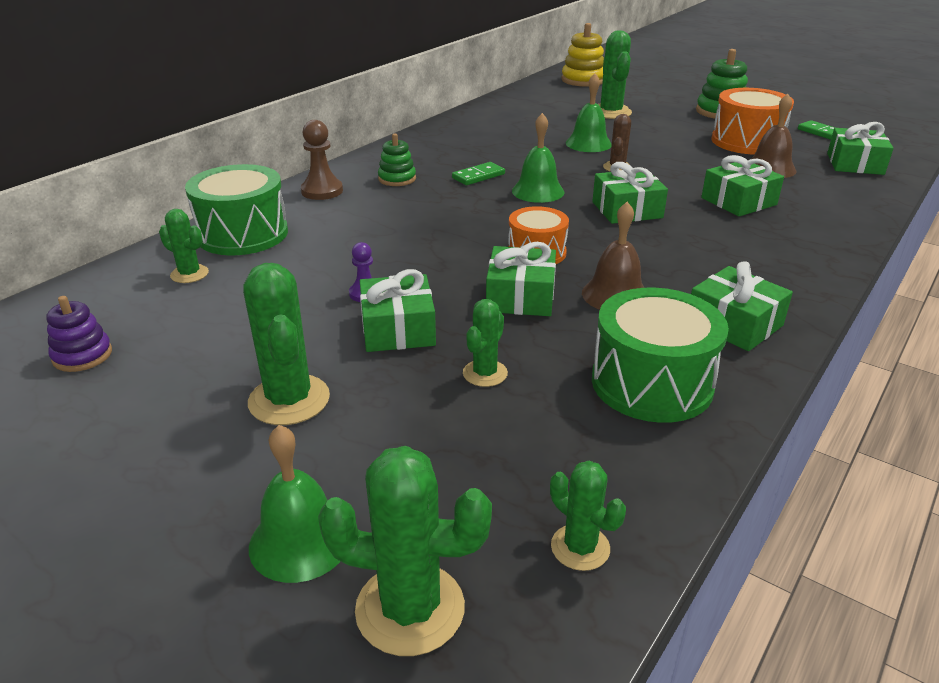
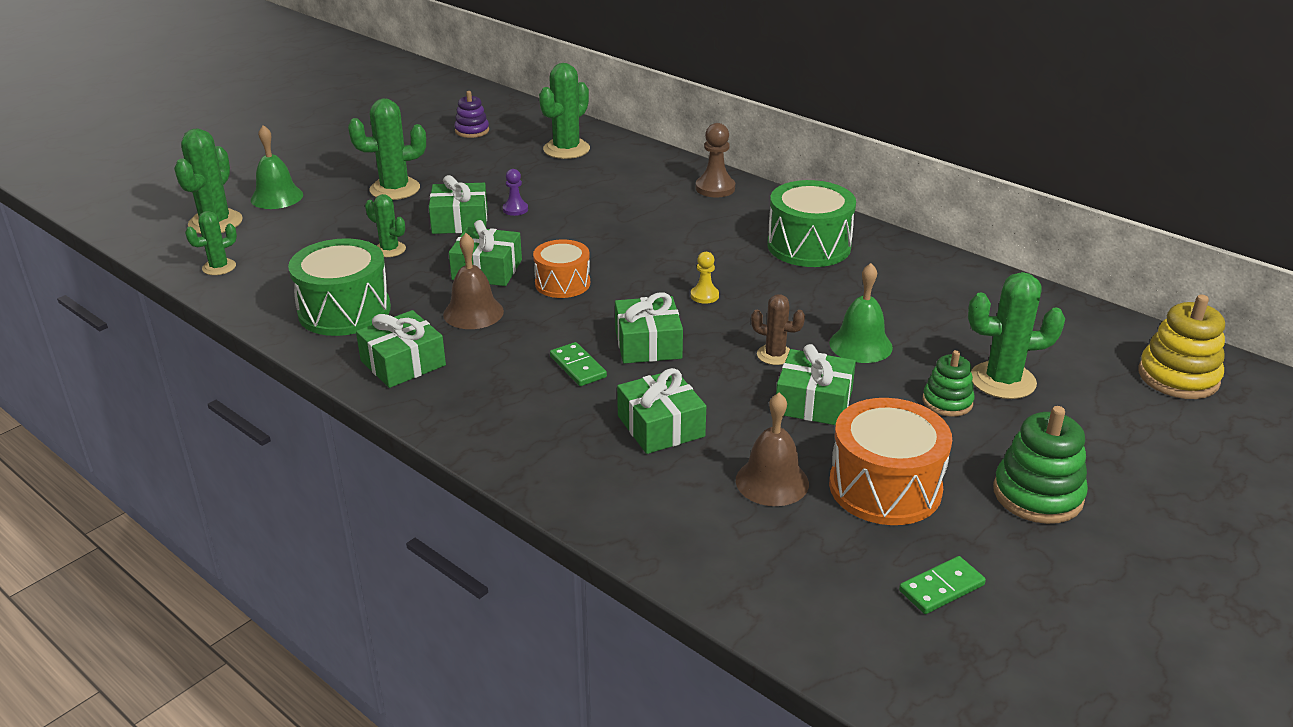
camera: 95 degrees right, 0 degrees up
(189, 274) = (566, 149): green cactus -> green cactus, size x1.71
(243, 234) = (629, 162): green drum -> green drum (809, 246)
(397, 179) = (743, 222): green stacking toy -> green stacking toy (947, 402)
(478, 176) = (749, 265): green domino -> green domino (578, 367)
(538, 191) = (704, 296): green bell -> yellow pawn
(855, 164) = (791, 577): green gift -> green gift (813, 402)

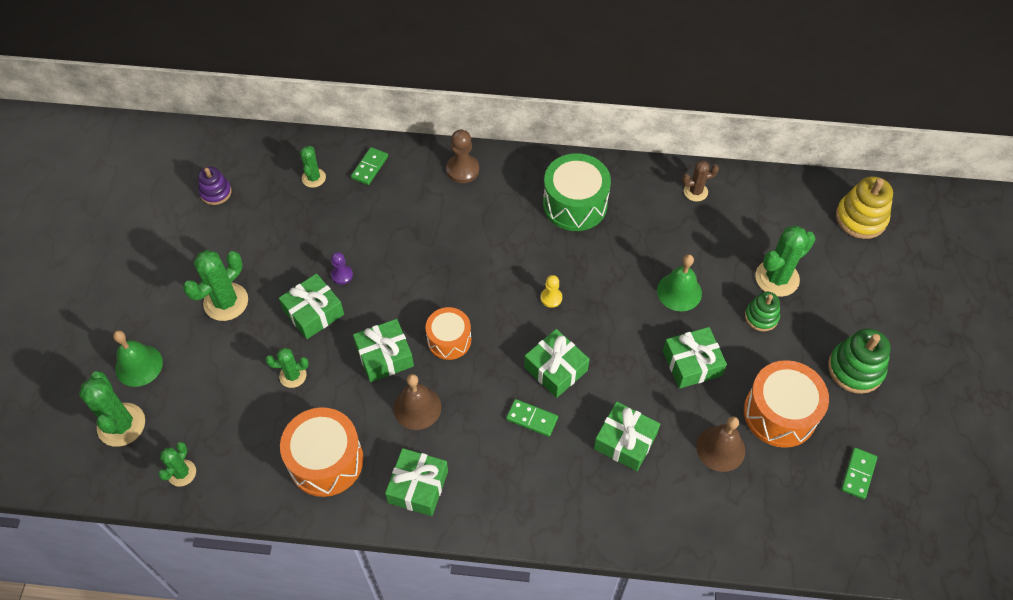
camera: 35 degrees left, 25 degrees up
(344, 310) = (326, 461): green drum -> orange drum
(566, 149) = (313, 178): green cactus -> green cactus, size x0.59
(626, 159) = (369, 167): none -> green domino
(775, 355) = (638, 332): brown cactus -> brown cactus (695, 191)

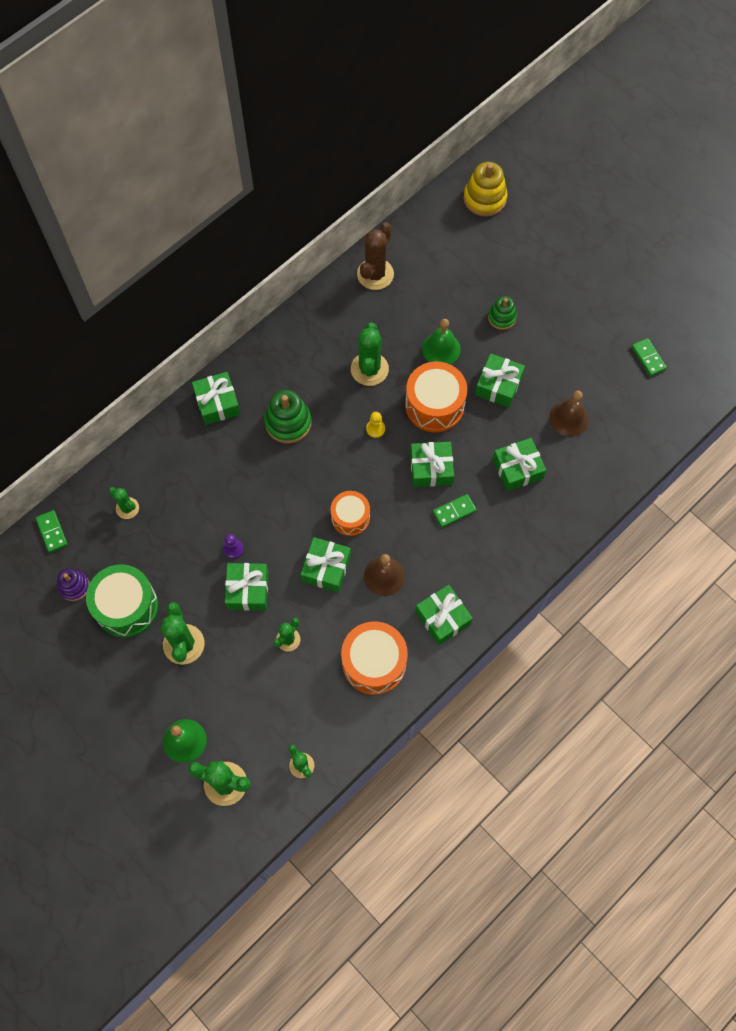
camera: 50 degrees left, 10 degrees up
(369, 167) = (155, 463): green domino -> green domino (52, 532)
(462, 170) = (217, 403): brown pawn -> green gift
(575, 204) = (315, 355): green drum -> green drum (126, 606)
(695, 191) = (375, 274): brown cactus -> brown cactus, size x1.71
(777, 278) = (483, 284): green cactus -> green cactus (369, 369)
(780, 413) = (575, 365): orange drum -> orange drum (434, 405)
(855, 369) = (582, 298): green stacking toy -> green stacking toy (288, 422)

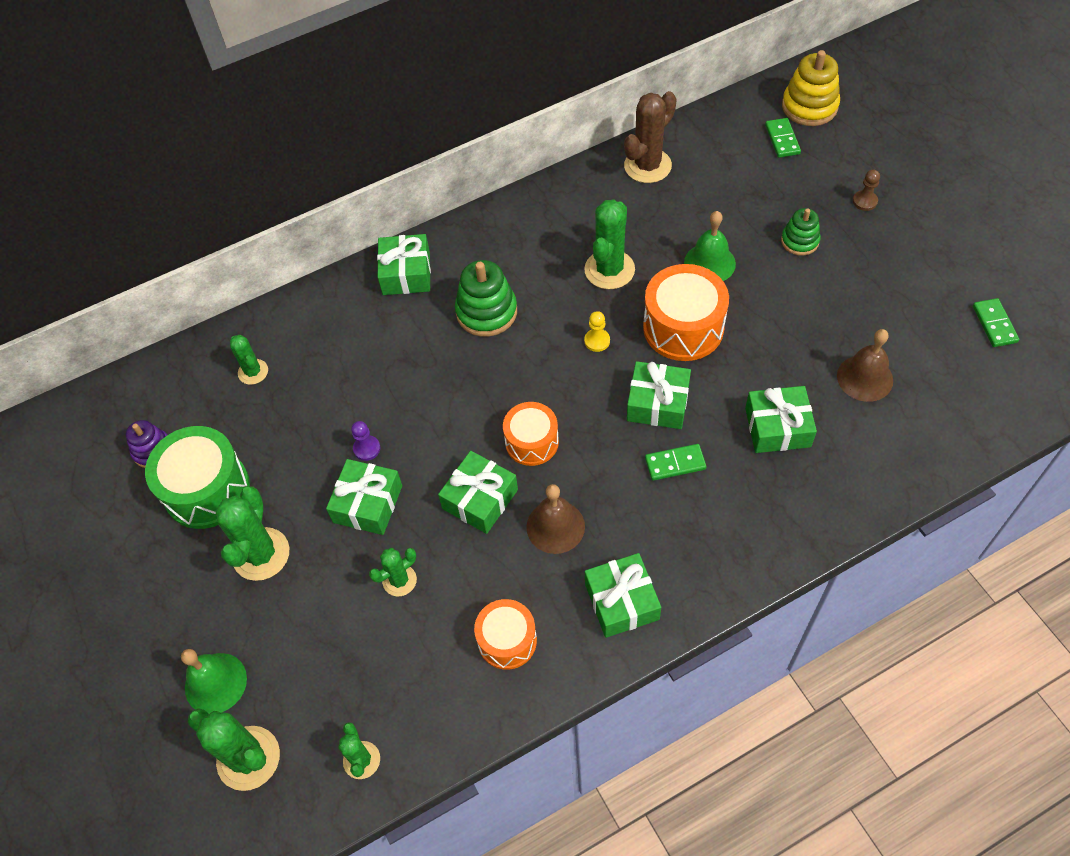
camera: 20 degrees right, 10 degrees down
(52, 532) = (152, 380): green domino -> green domino (782, 139)
(374, 663) = (507, 640): orange drum -> orange drum, size x0.63
(498, 385) = (776, 319): green gift -> none
(541, 275) = (865, 201): none -> brown pawn

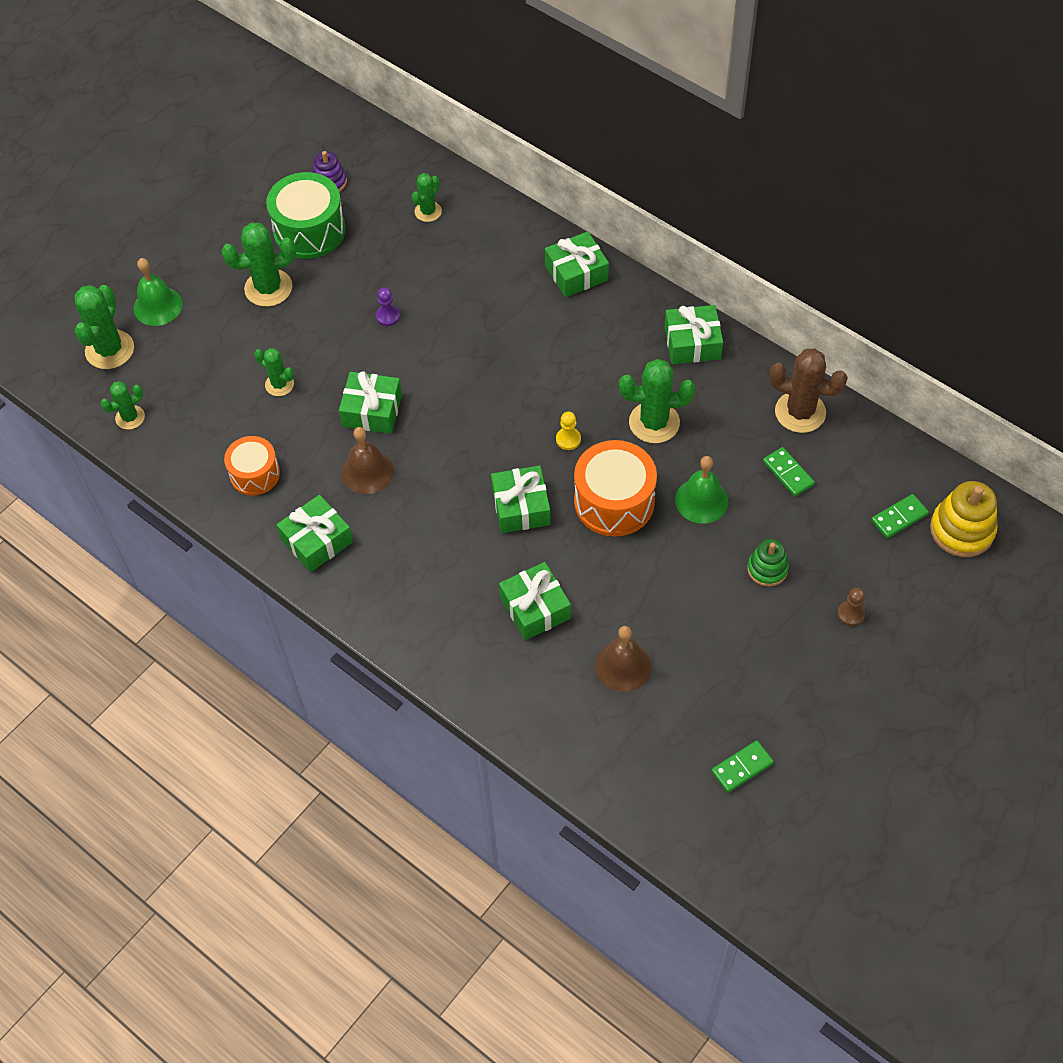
camera: 65 degrees right, 0 degrees up
(368, 504) = (338, 337): green gift -> green gift (692, 343)
(486, 312) = (562, 346): green stacking toy -> none
(532, 442) = (441, 427): orange drum -> none
(675, 463) = (463, 539): green domino -> green domino (788, 473)

